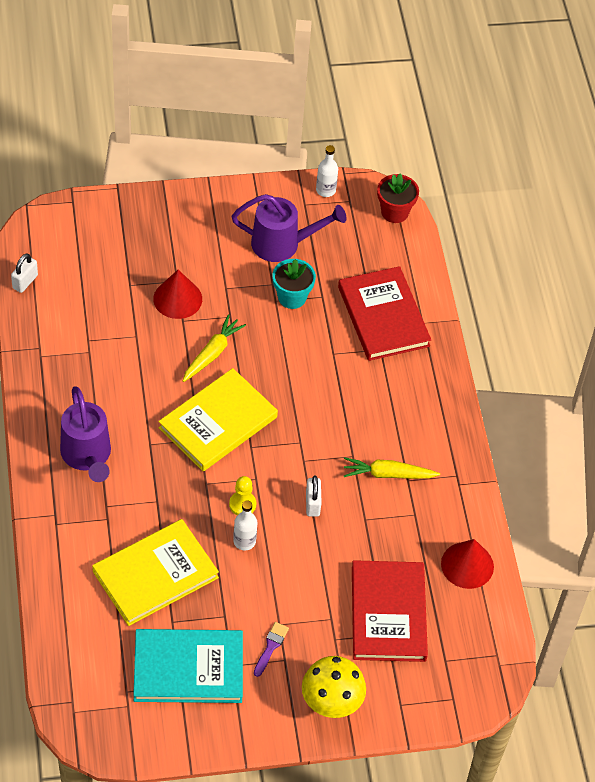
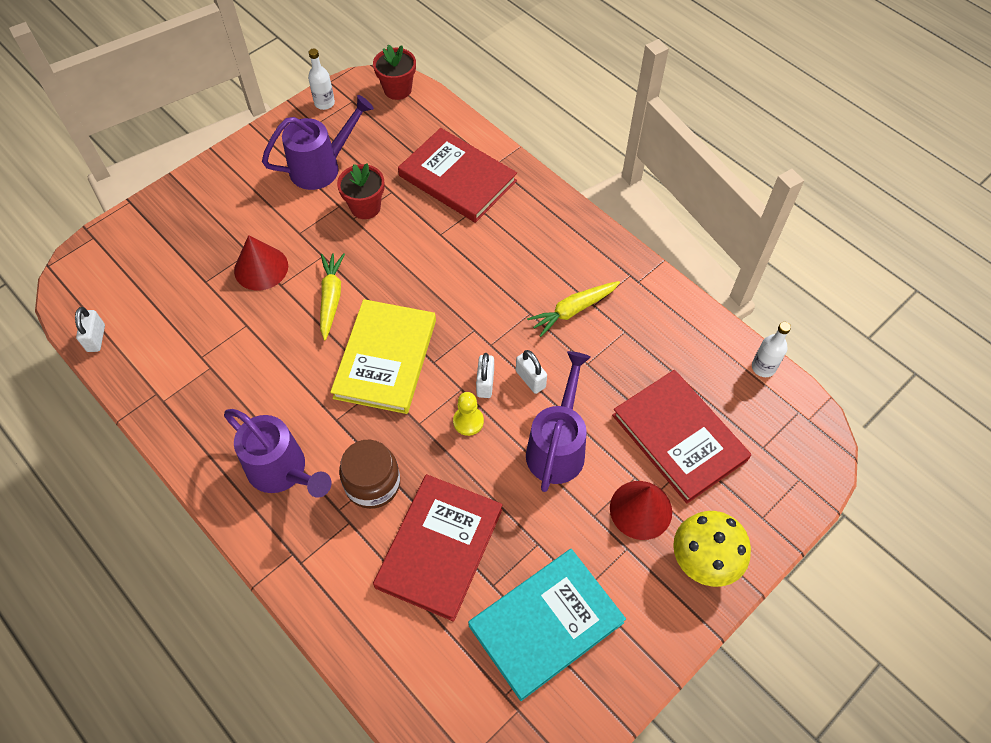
camera: 30 degrees left, 5 degrees up
(142, 503) = (372, 483): none -> brown jar
(155, 575) = (439, 548): yellow book -> red book
(244, 541) = (498, 456): white bottle -> white bottle (763, 367)
(271, 647) = (604, 544): purple brush -> none
(276, 486) = (485, 383): none -> white padlock
(292, 297) = (365, 207): turquoise flower pot -> red flower pot
(293, 562) = (557, 446): none -> purple watering can
(467, 565) = (705, 347): red cone -> red cone (640, 509)

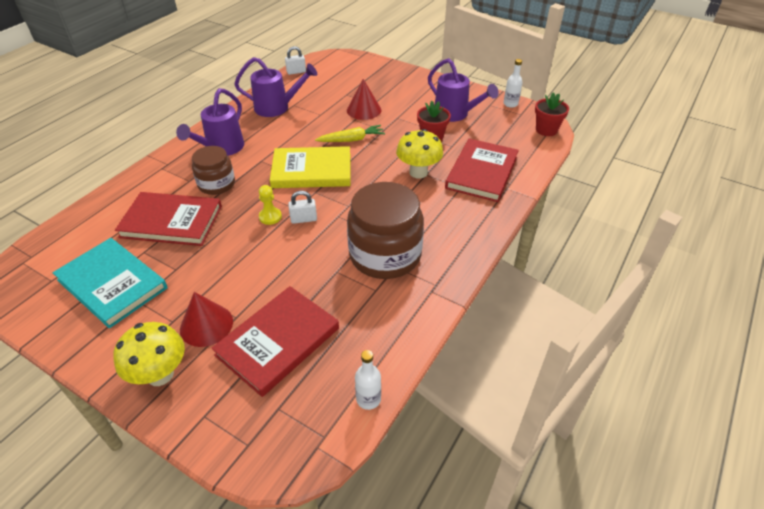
camera: 75 degrees right, 15 degrees down
(434, 241) = (418, 172): none -> yellow mushroom
(530, 379) = (313, 242): white padlock -> none
(557, 446) = (257, 266): purple watering can -> purple watering can (277, 107)
(573, 310) = (385, 255): yellow carrot -> brown jar

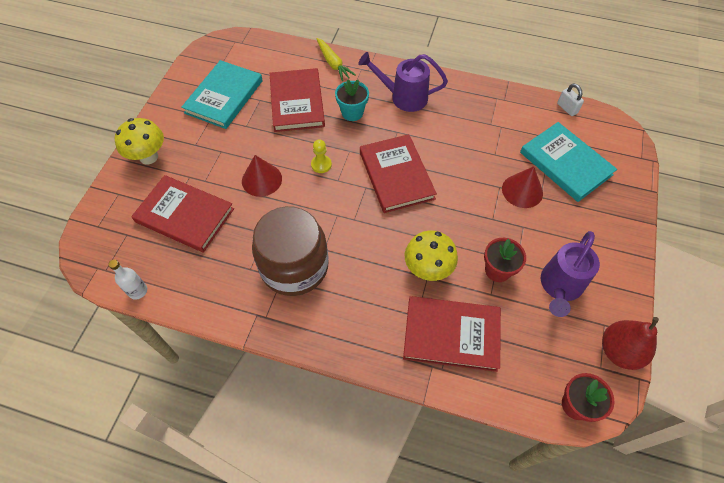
camera: 75 degrees right, 15 degrees up
(206, 325) = (194, 166): red cone -> red cone (261, 179)
(216, 184) = (352, 112): brown jar -> turquoise flower pot
(277, 107) = (489, 115): purple watering can -> none
(304, 219) = (325, 190): white padlock -> none
(312, 170) = (396, 175): yellow book -> red book
(349, 85) = (565, 163): none -> turquoise book
(351, 140) = (460, 194): yellow carrot -> yellow carrot (333, 63)
(510, 104) = (619, 351): white bottle -> red pear

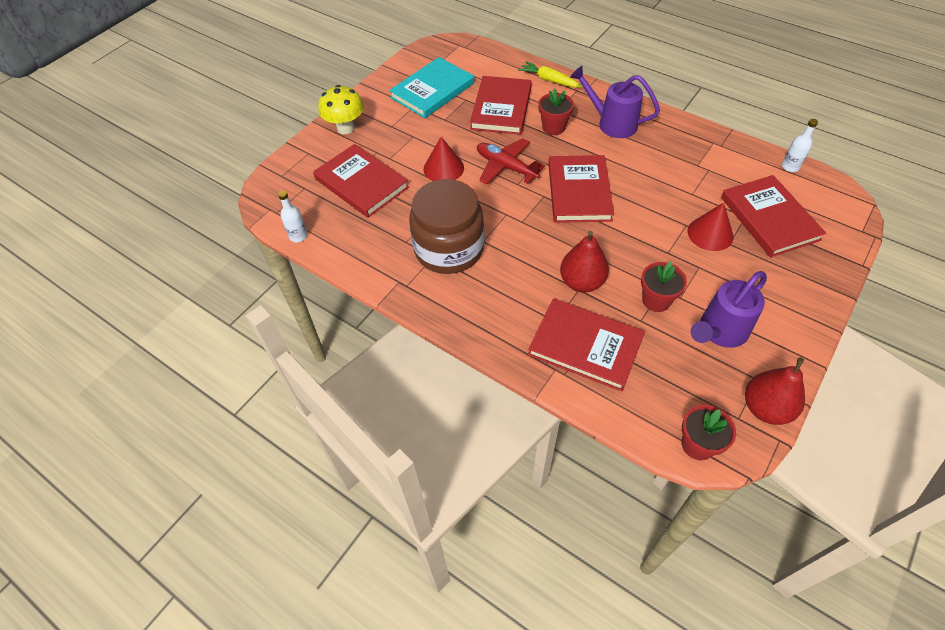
camera: 20 degrees right, 5 degrees down
(321, 165) = (506, 167): yellow pawn -> red plane
(333, 63) = (549, 80): yellow carrot -> yellow carrot turned 135 degrees clockwise
(352, 112) = (553, 127): turquoise flower pot -> red flower pot
(427, 269) = (581, 282): yellow mushroom -> red pear
(565, 163) = (769, 218): turquoise book -> red book
(567, 108) = (790, 166): white padlock -> white bottle

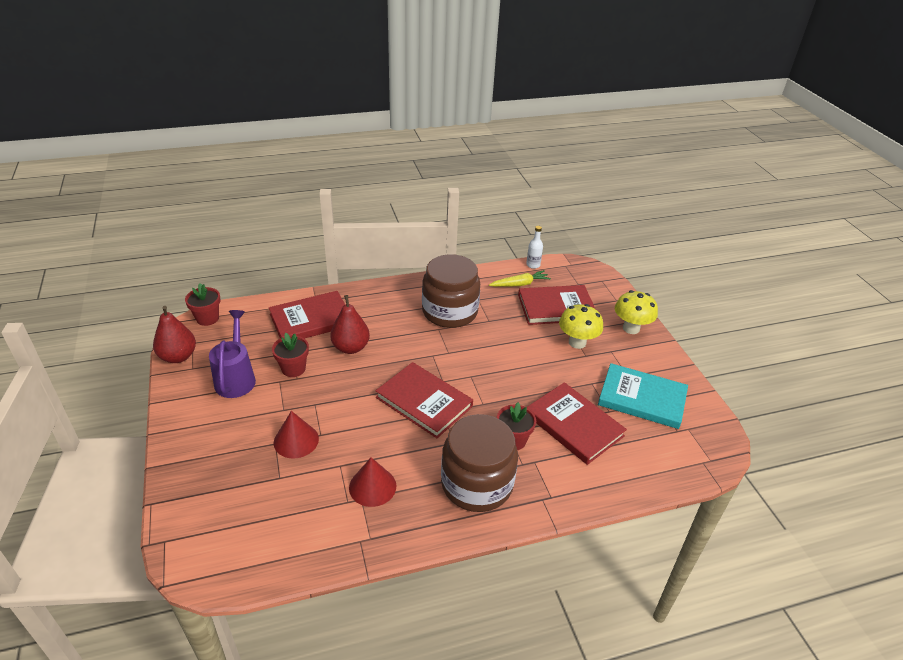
camera: 125 degrees right, 15 degrees down
(401, 148) = (577, 342): none -> yellow mushroom
(432, 90) = (642, 398): turquoise book -> turquoise book turned 60 degrees counterclockwise
(443, 168) = (530, 350): red cone -> red cone (372, 486)
(506, 167) = (495, 381): red plane -> none
(549, 80) = (586, 487): yellow carrot -> yellow carrot (520, 284)
(611, 123) = (477, 484): purple watering can -> brown jar
(769, 218) = (257, 490): red book -> none
(790, 166) = (275, 568): white bottle -> none

